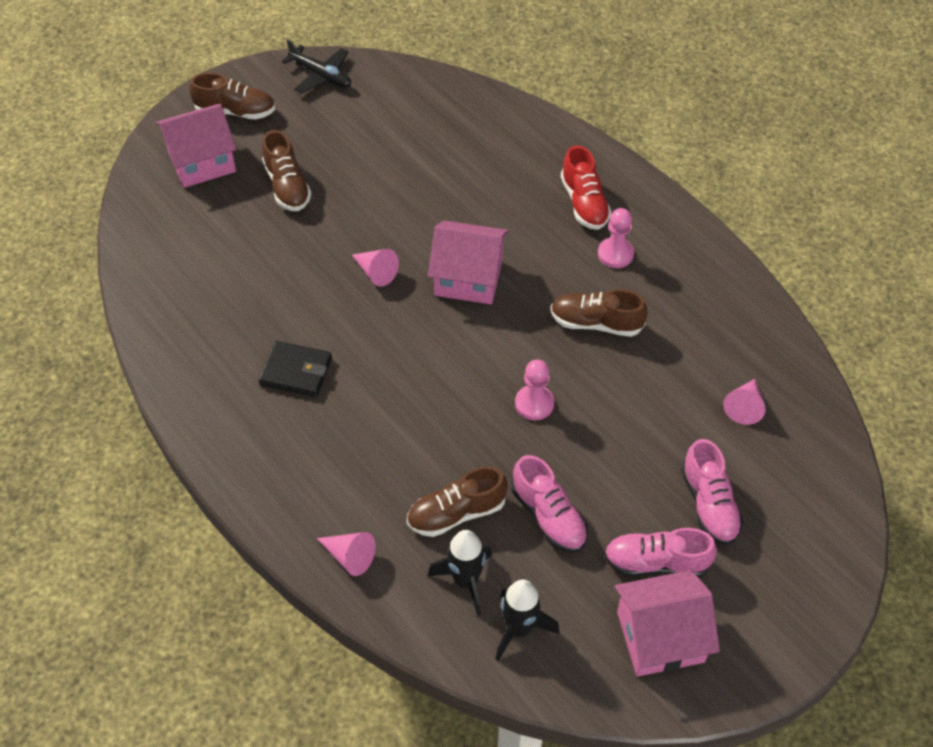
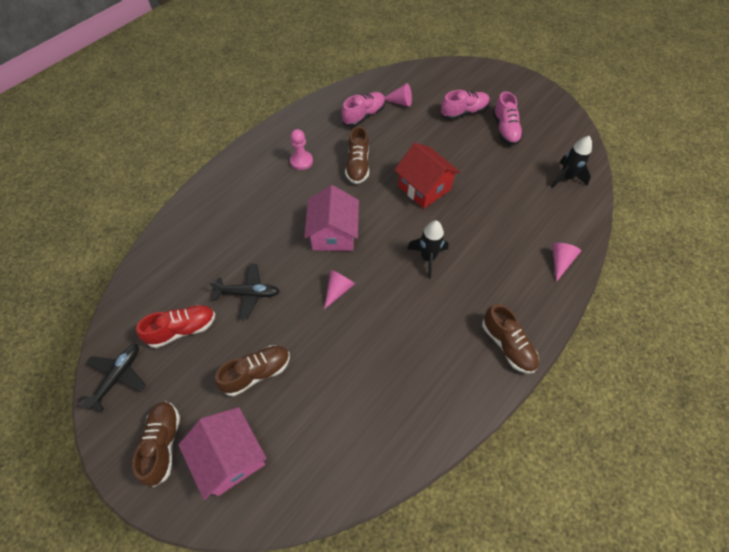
camera: 100 degrees left, 5 degrees up
(296, 371) = (437, 322): black wallet -> none
(395, 183) = (248, 293): none -> black plane
(456, 513) = (510, 214): brown shoe -> brown shoe (507, 345)
(465, 581) = (550, 204): black rocket -> black rocket (428, 258)
(534, 404) = (424, 188): pink pawn -> red house
(548, 516) = (496, 173): pink shoe -> pink shoe (364, 115)
(584, 203) = (259, 180): red shoe -> red shoe (183, 329)
(660, 637) = (544, 125): pink house -> none

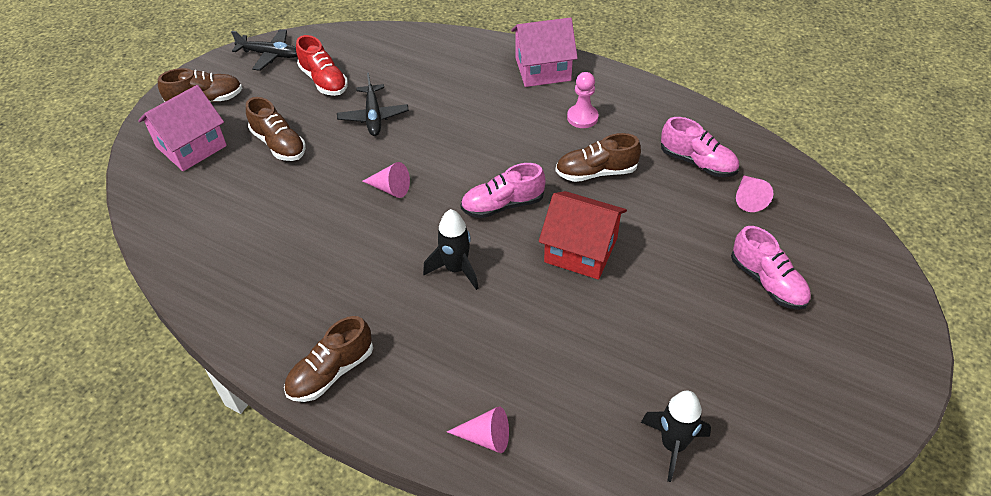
camera: 80 degrees right, 10 degrees down
(333, 234) = (472, 169): pink house -> pink house (542, 69)
(424, 188) = (580, 250): red house -> red house turned 75 degrees clockwise
(505, 129) = (754, 344): pink shoe -> pink shoe (502, 205)

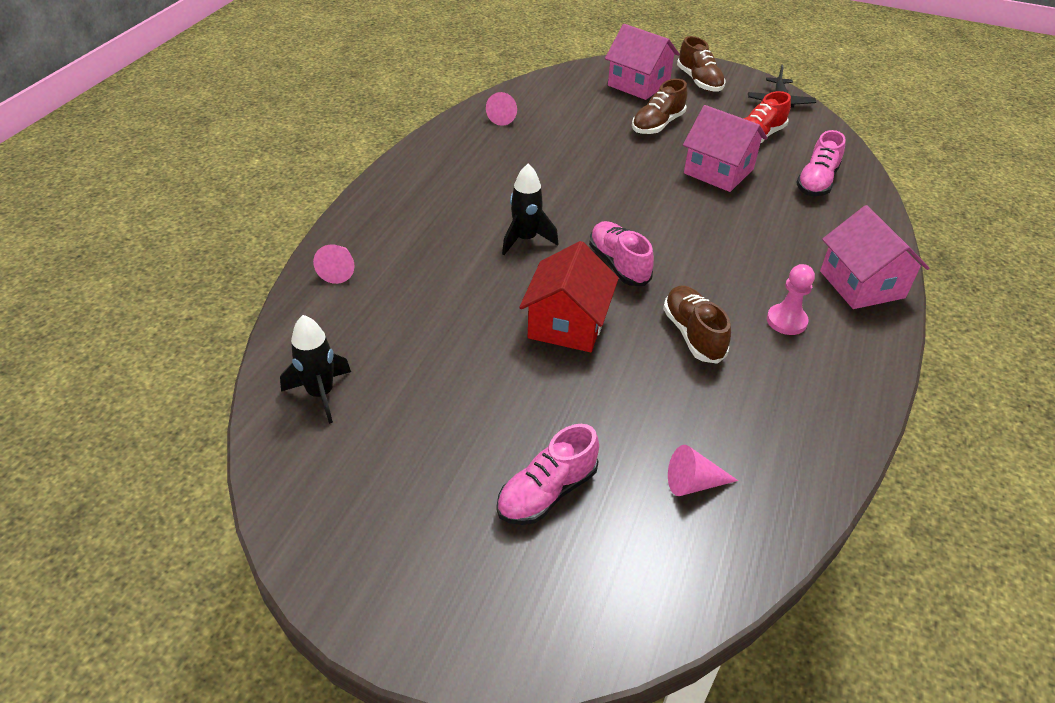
camera: 80 degrees right, 5 degrees down
(331, 372) = (405, 183): brown shoe -> none
(373, 116) = (718, 171): black plane -> pink house
(390, 188) = (620, 191): pink cone -> pink cone (504, 117)
(697, 162) = (745, 431): pink shoe -> pink shoe (816, 182)

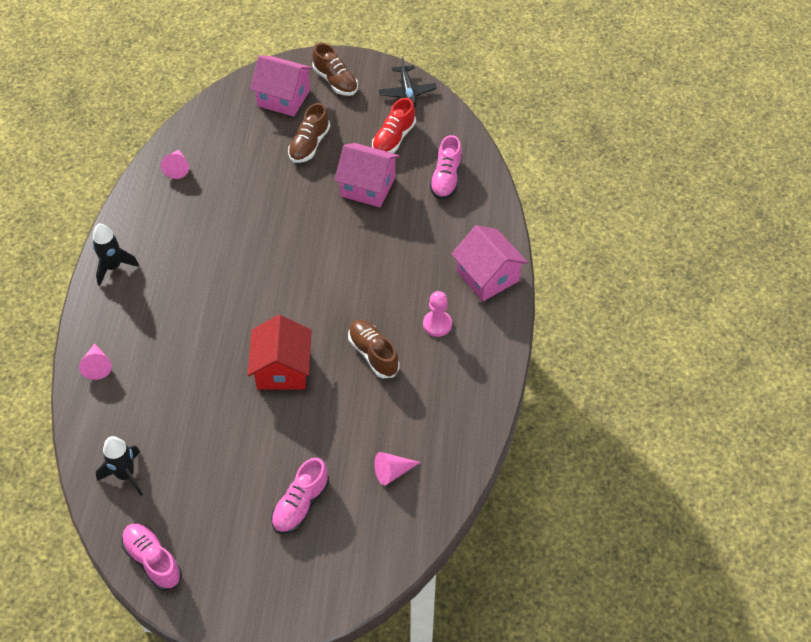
camera: 15 degrees left, 10 degrees up
(525, 239) = (231, 298): black rocket -> black rocket (113, 267)
(618, 264) = (308, 304): pink shoe -> pink shoe (153, 560)

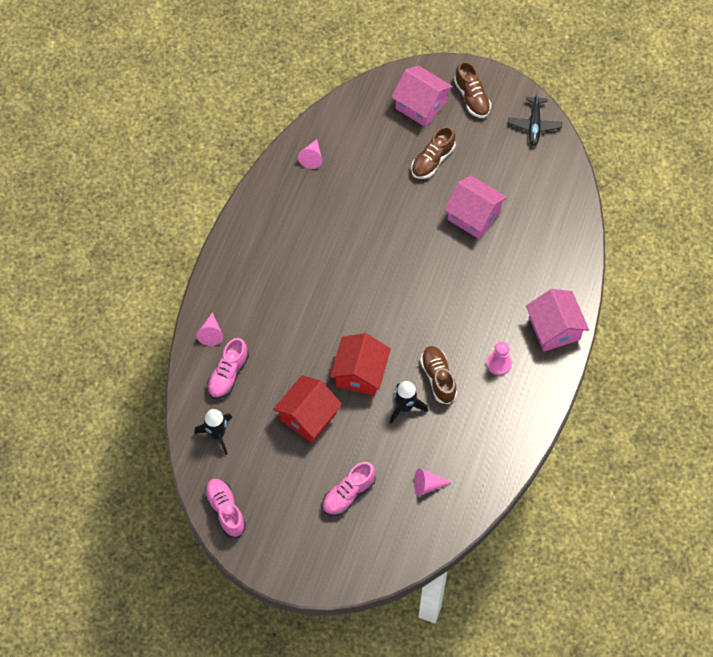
camera: 15 degrees right, 10 degrees up
(113, 267) = (239, 244): black rocket -> black rocket (405, 407)
(232, 429) = (308, 416): none -> red house
(393, 139) = (509, 171): red shoe -> none
(446, 179) = (545, 224): pink shoe -> pink shoe (228, 375)

